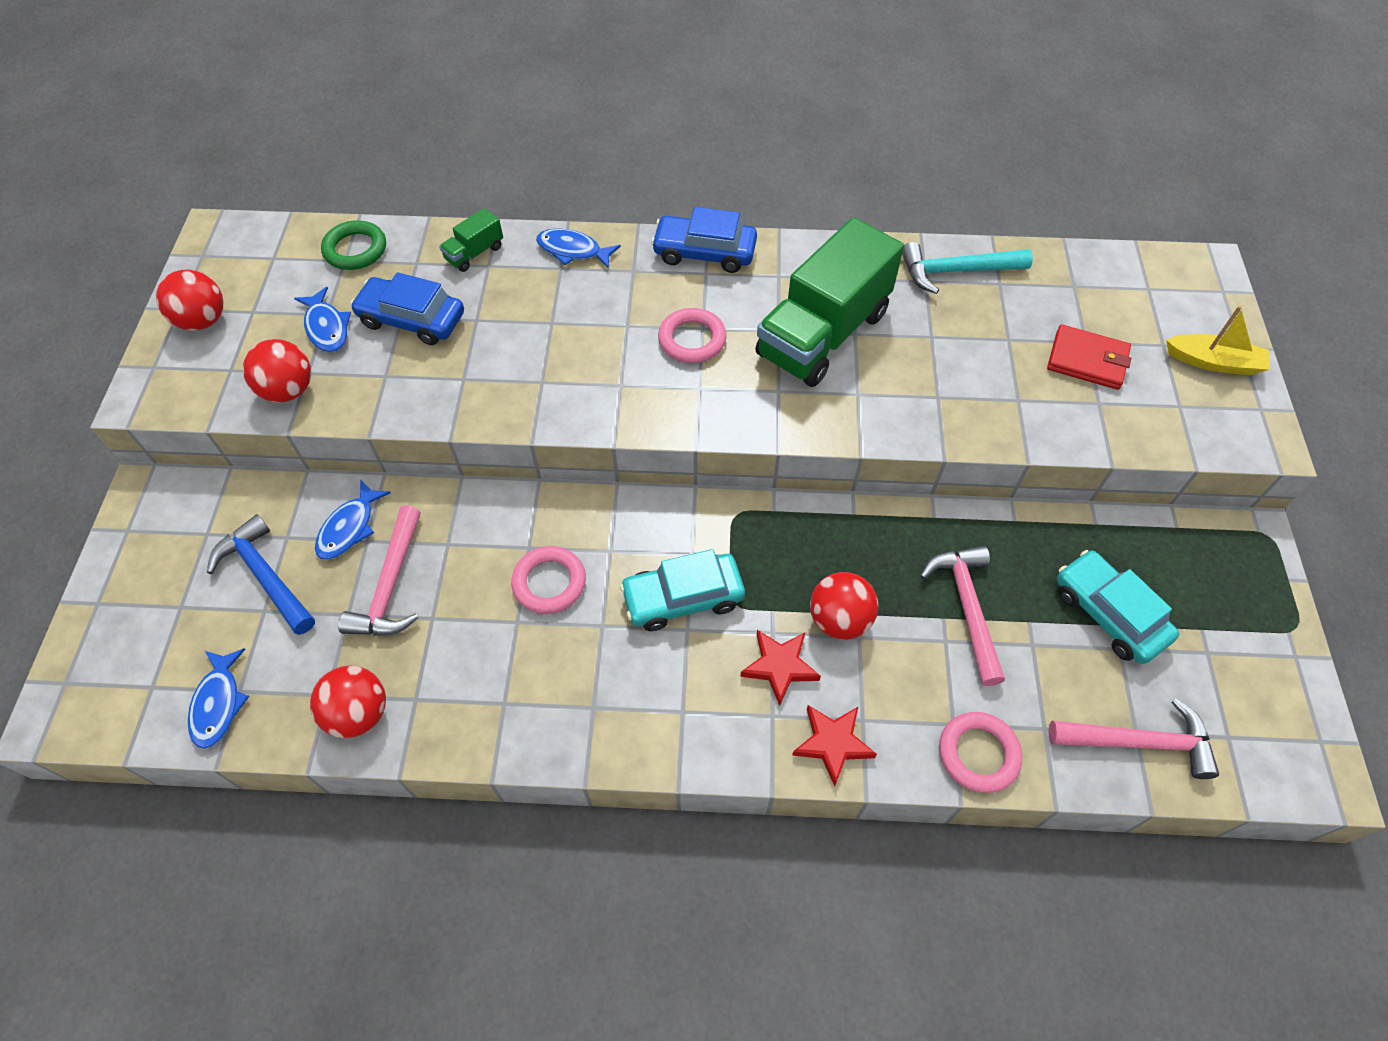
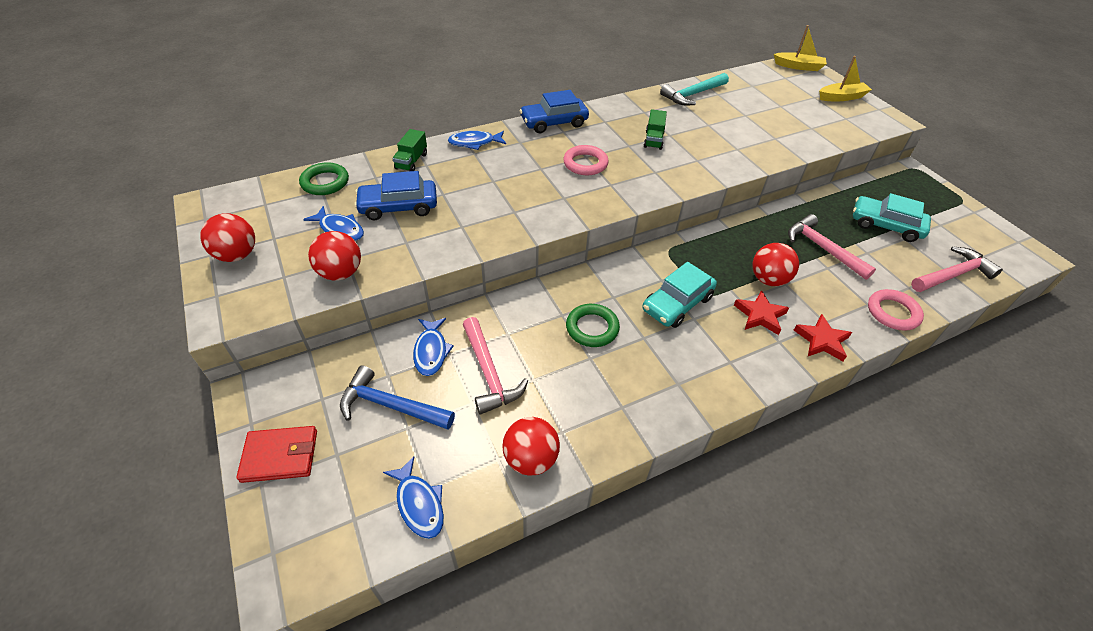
camera: 30 degrees left, 10 degrees down
(549, 583) = (592, 328): pink ring -> green ring
(822, 334) = (653, 140): green truck -> green truck, size x0.42
(1087, 360) = (789, 113): red wallet -> red wallet (280, 456)
(1195, 274) = (798, 66): none -> yellow boat

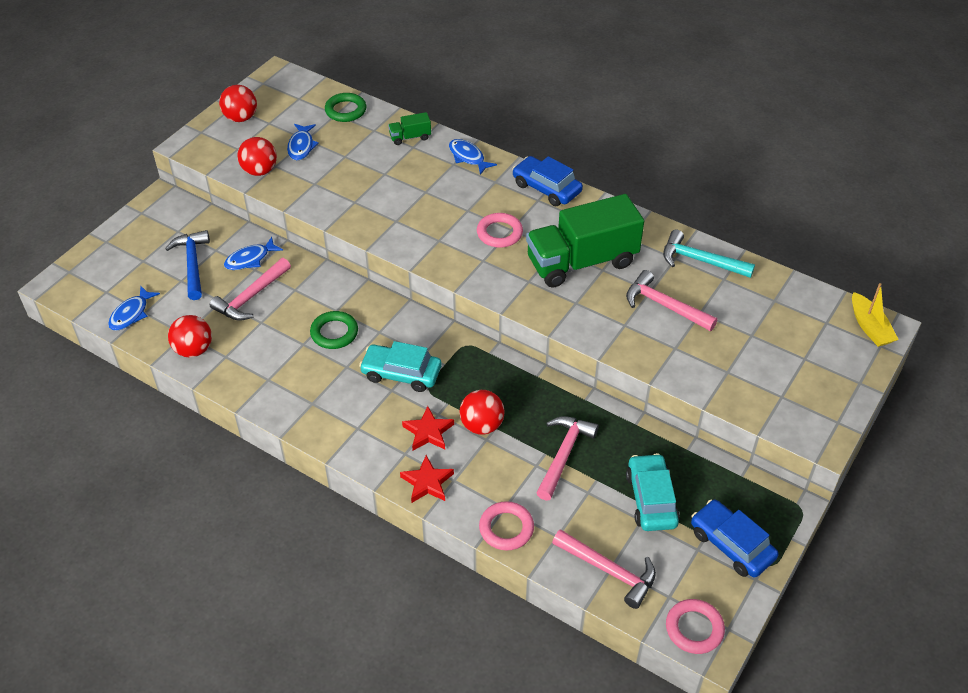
camera: 60 degrees right, 0 degrees up
(280, 456) = (127, 238): red wallet -> none
(398, 207) = (349, 160): blue car -> blue car (731, 545)
(653, 140) = (581, 262): green truck -> green truck, size x2.40
(728, 125) = (664, 305): none -> pink hammer
(841, 97) = (830, 382): yellow boat -> none
(1017, 257) = (694, 628): none -> pink ring

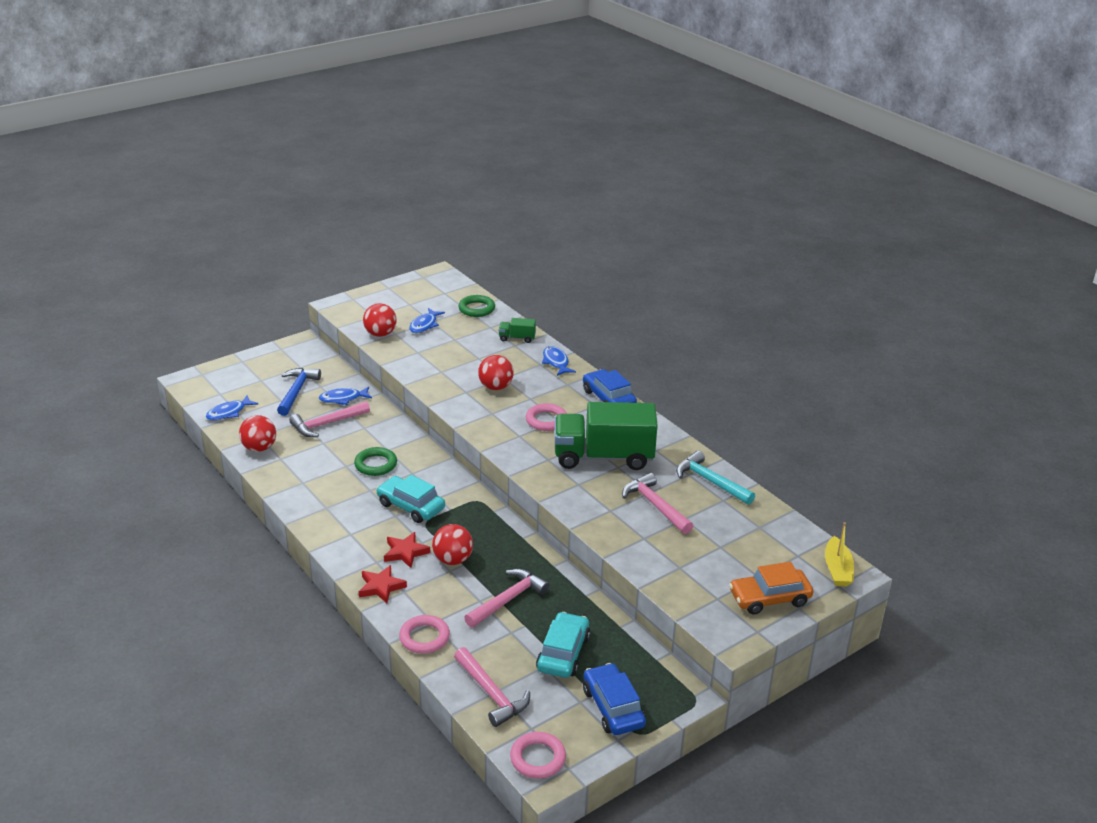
camera: 20 degrees right, 15 degrees down
(241, 118) = (390, 296): red ball -> red ball (495, 387)
(828, 380) = (769, 598): none -> orange car

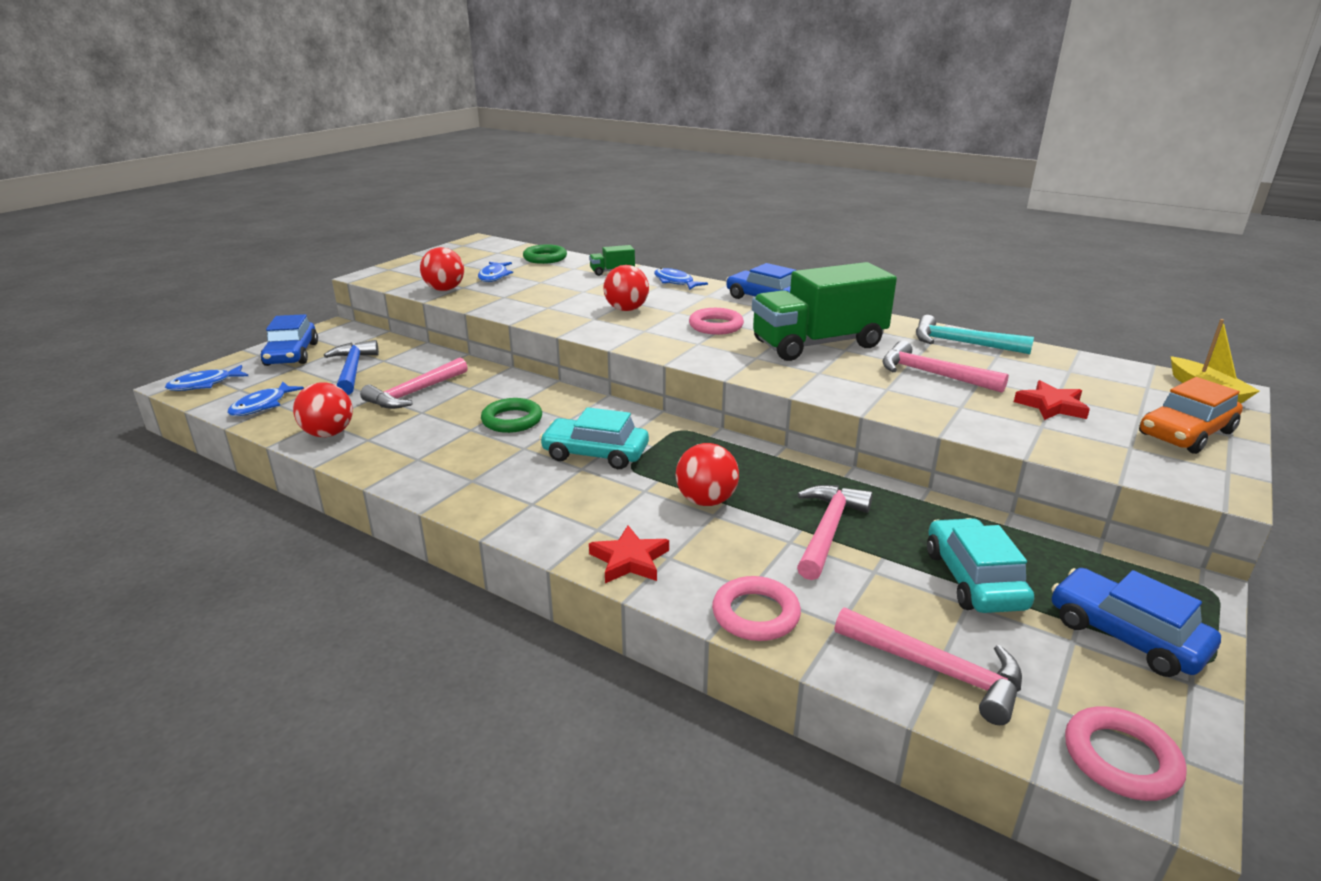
camera: 20 degrees left, 5 degrees down
(263, 366) = (292, 354): none -> blue car
(343, 399) = (421, 366): blue fish -> blue fish (204, 384)
(405, 552) = (631, 507): red star -> red star (1051, 406)

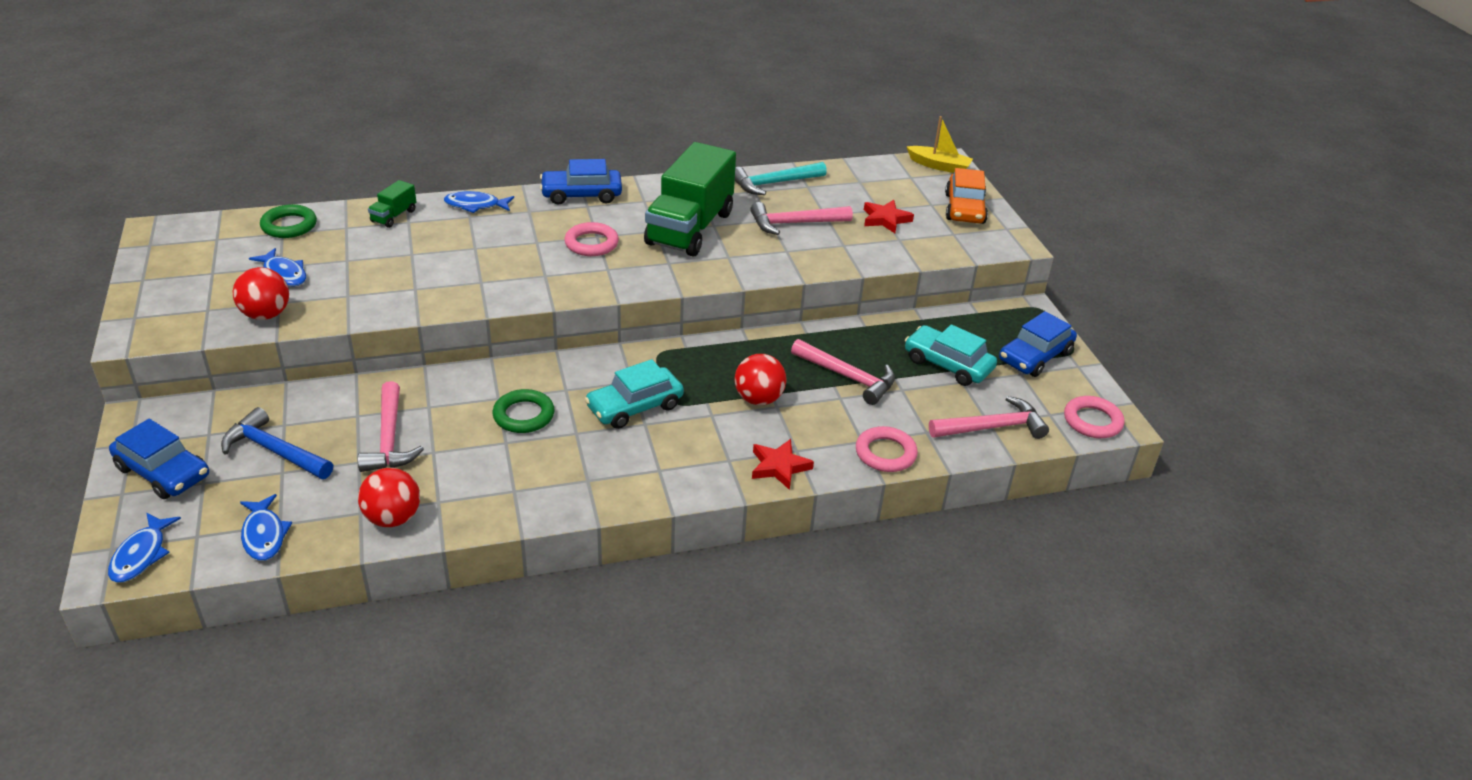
camera: 50 degrees left, 10 degrees up
(626, 309) = (490, 258): red ball -> none
(828, 530) = (848, 377): pink hammer -> pink hammer turned 150 degrees clockwise
(1126, 635) = (1035, 356): blue car -> blue car turned 45 degrees counterclockwise

